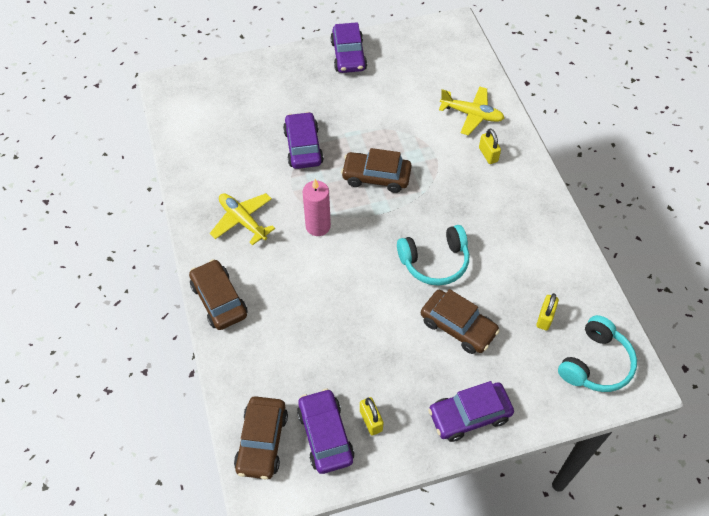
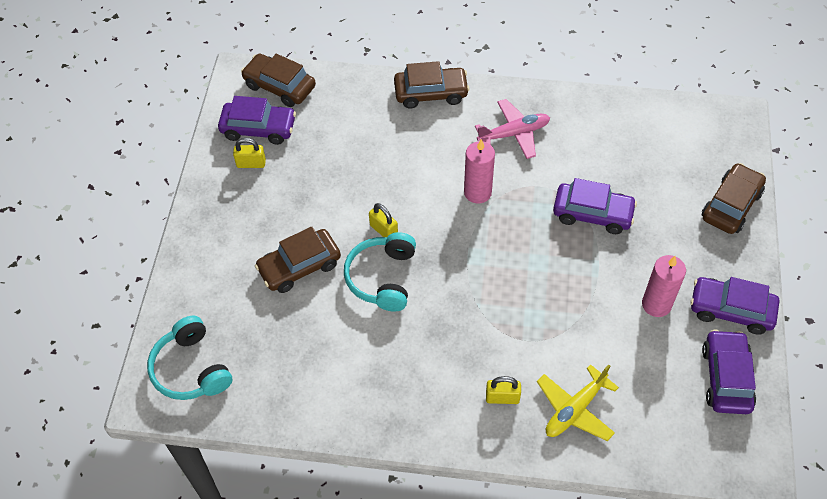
camera: 115 degrees right, 0 degrees up
(242, 221) = (514, 133): yellow plane -> pink plane
(365, 93) = (656, 304): none -> pink candle
(376, 177) = (519, 267): brown car -> brown car (731, 205)
(469, 415) = (210, 237): purple car -> purple car (726, 378)
(545, 318) = (264, 348): yellow padlock -> yellow padlock (384, 230)

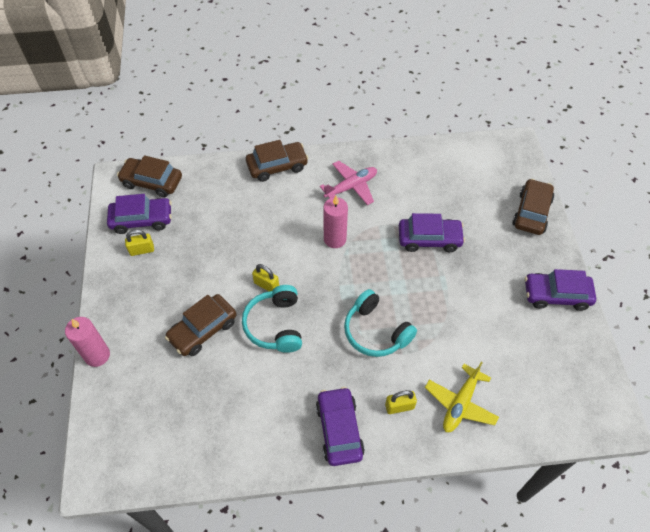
camera: 15 degrees left, 0 degrees up
(191, 369) = (128, 440): turquoise headphones -> turquoise headphones (376, 331)
(656, 304) = (499, 302): pink candle -> pink candle (97, 355)
(726, 378) = (569, 351): purple car -> purple car (339, 430)

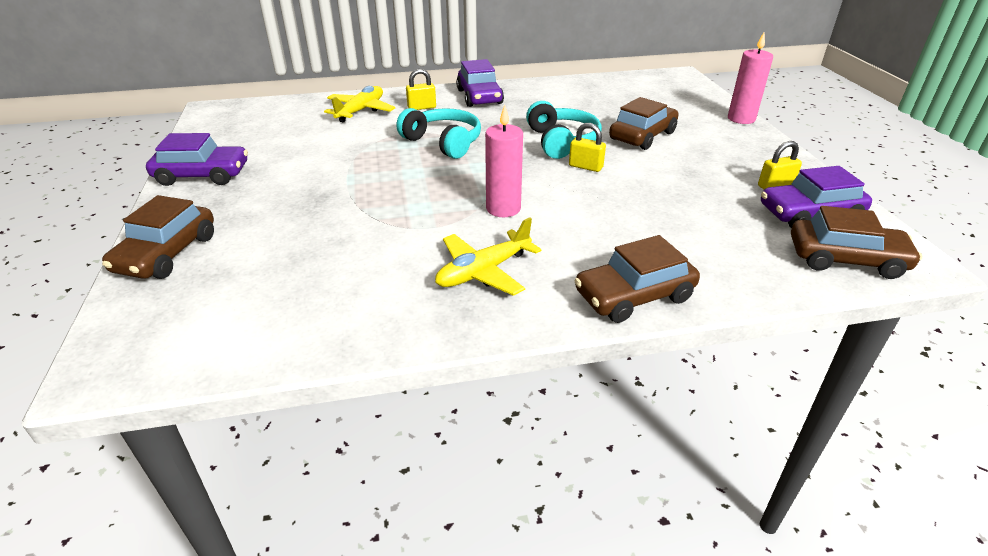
camera: 175 degrees right, 20 degrees down
(351, 187) = (483, 272): pink plane -> yellow plane
(429, 239) = (357, 215): purple car -> none

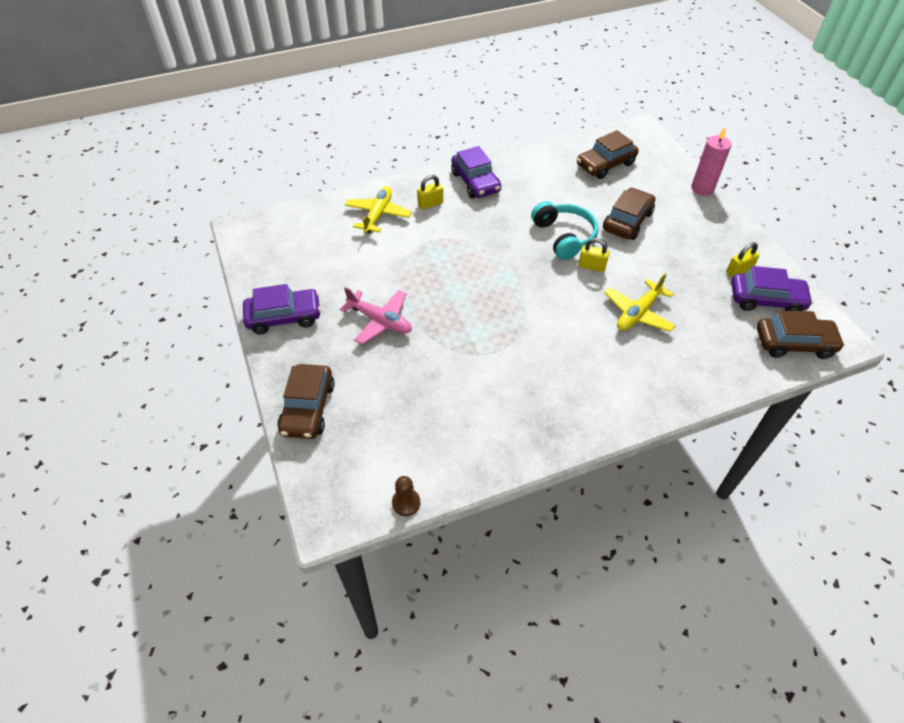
camera: 10 degrees left, 15 degrees up
(220, 366) = (406, 503): none -> brown pawn
(308, 188) = (380, 321): none -> pink plane
(443, 142) = (467, 250): turquoise headphones -> none
(483, 272) = (550, 392): yellow plane -> yellow plane (638, 313)
(503, 208) = (542, 324): pink candle -> none
(634, 296) = (658, 399): brown car -> brown car (605, 164)
(809, 214) = (766, 300): purple car -> purple car turned 150 degrees counterclockwise

